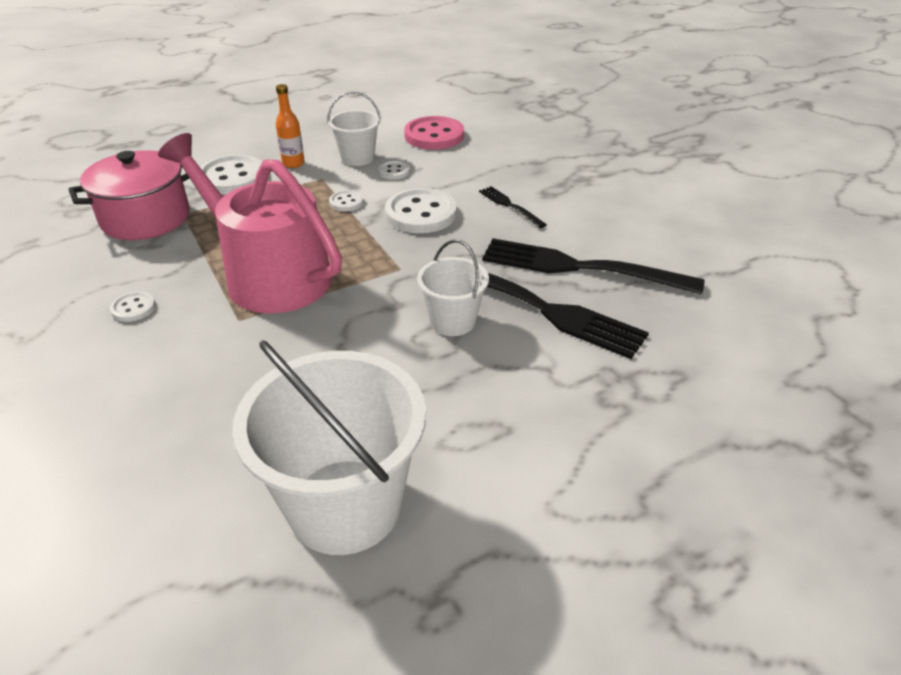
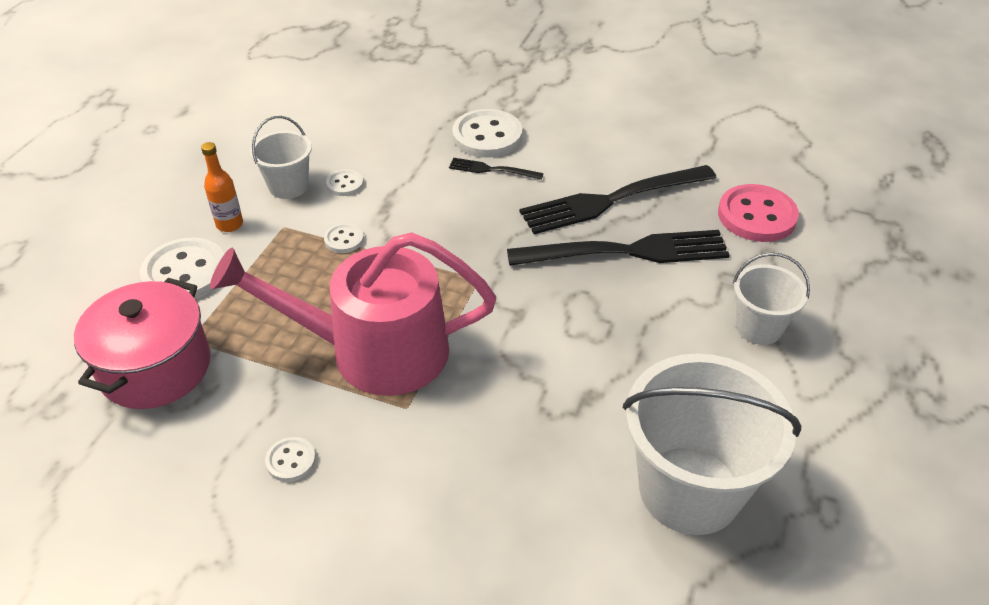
camera: 40 degrees left, 5 degrees up
(421, 214) = (427, 216): white button -> white button (487, 136)
(434, 136) = (332, 126): pink button -> pink button (756, 216)
(453, 321) = (579, 301): white bucket -> white bucket (758, 327)

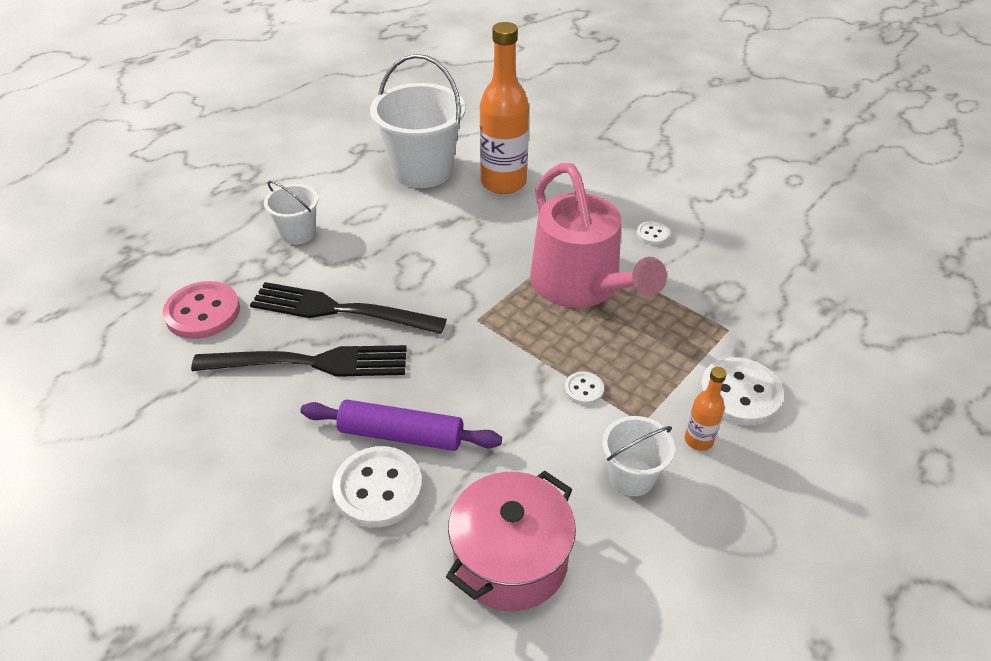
camera: 160 degrees left, 0 degrees up
(155, 367) = (754, 314): pink pot -> pink pot (511, 560)
(345, 184) = (567, 461): white button -> none
(375, 351) = (581, 284): pink watering can -> pink watering can turned 45 degrees clockwise
(492, 170) = (401, 434): black fork -> purple rolling pin
(548, 501) = (503, 183): none -> orange bottle

